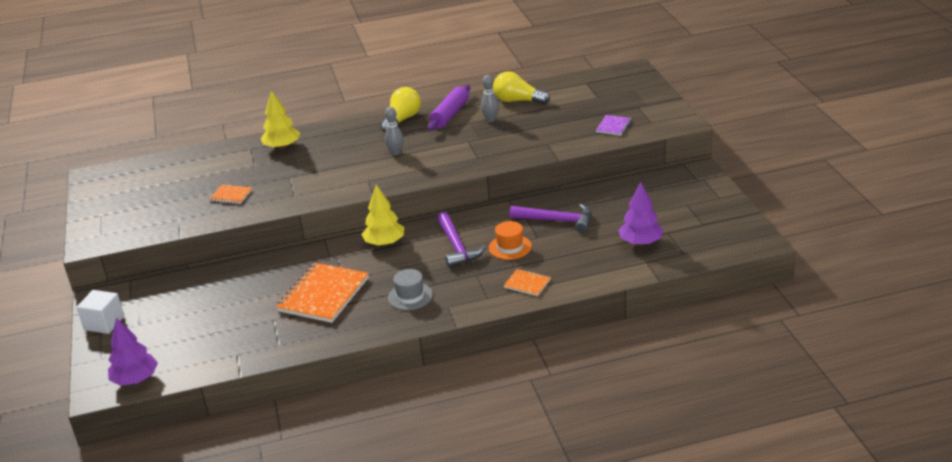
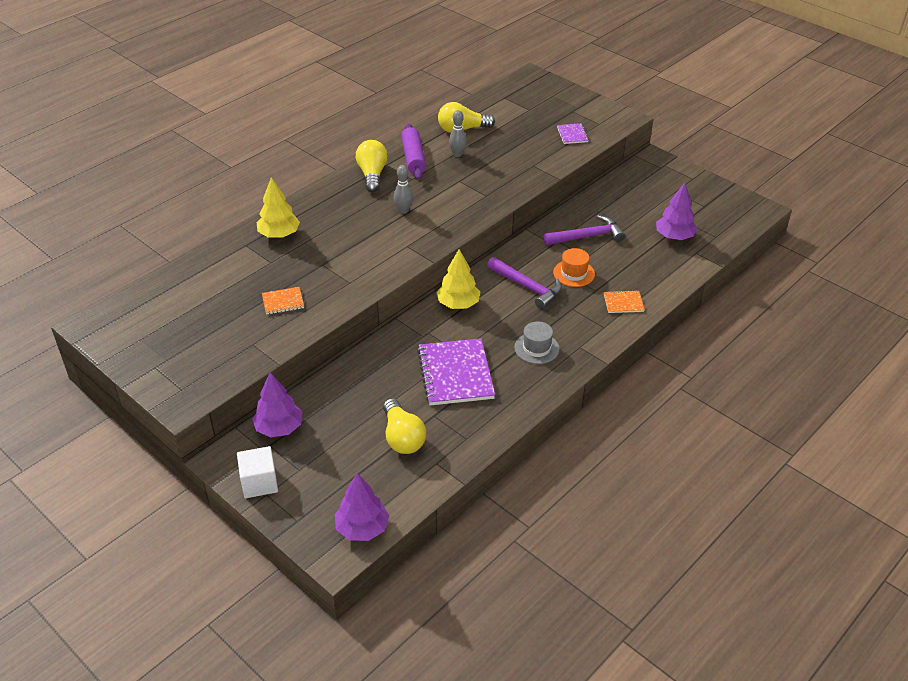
camera: 35 degrees left, 10 degrees up
(157, 291) = (279, 428): none -> purple tree
(233, 327) = (402, 437): none -> yellow light bulb
(323, 295) = (455, 374): orange notebook -> purple notebook

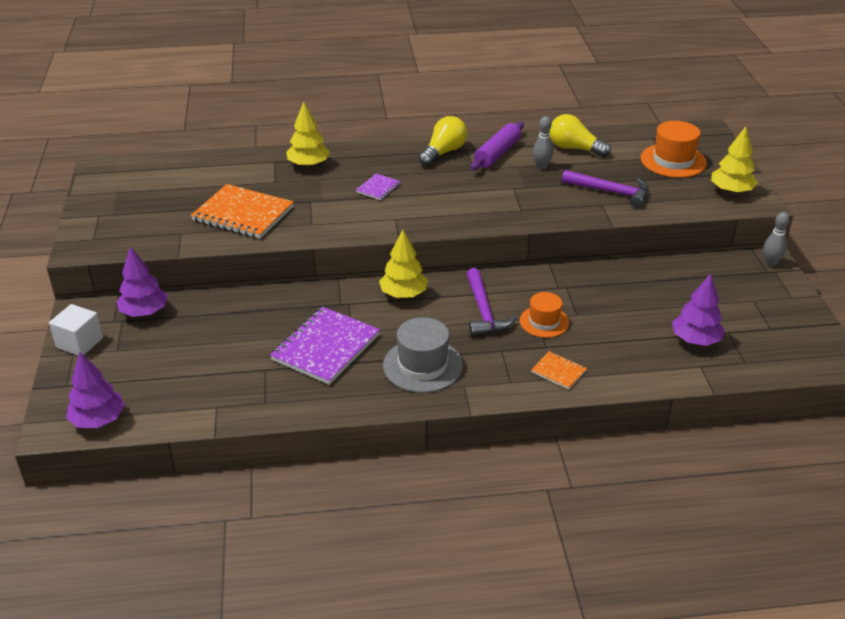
camera: 40 degrees right, 5 degrees down
(283, 302) = (243, 214): orange notebook -> orange notebook, size x2.07
(402, 437) = (218, 372): yellow light bulb -> none
(403, 210) = (431, 190): grey bowling pin -> grey bowling pin (771, 263)
(536, 348) = (422, 365): grey hat -> grey hat, size x1.54
(538, 110) = (673, 161): none -> orange hat
(572, 135) = (679, 195): purple notebook -> purple notebook (378, 188)
(587, 236) = (601, 297): purple hammer -> purple hammer (611, 192)
(599, 117) = (731, 191): none -> yellow tree

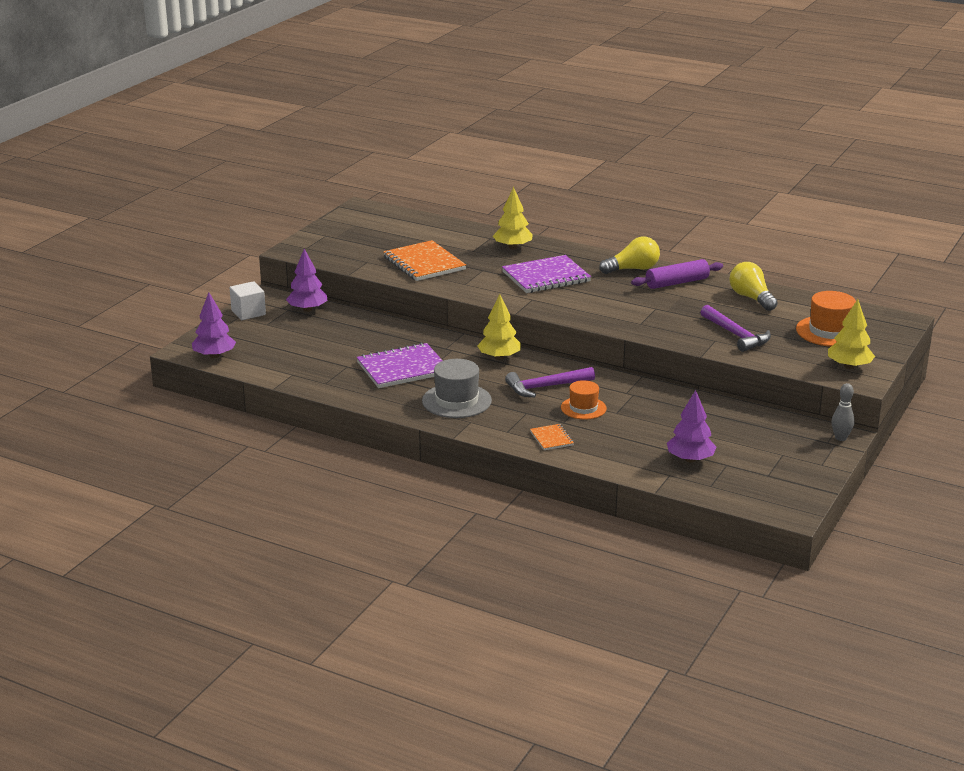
camera: 35 degrees right, 10 degrees down
(378, 188) = (546, 277): purple notebook -> purple notebook, size x2.07
(484, 311) = (545, 387): purple hammer -> purple hammer turned 45 degrees clockwise
(541, 166) = (702, 301): grey bowling pin -> none

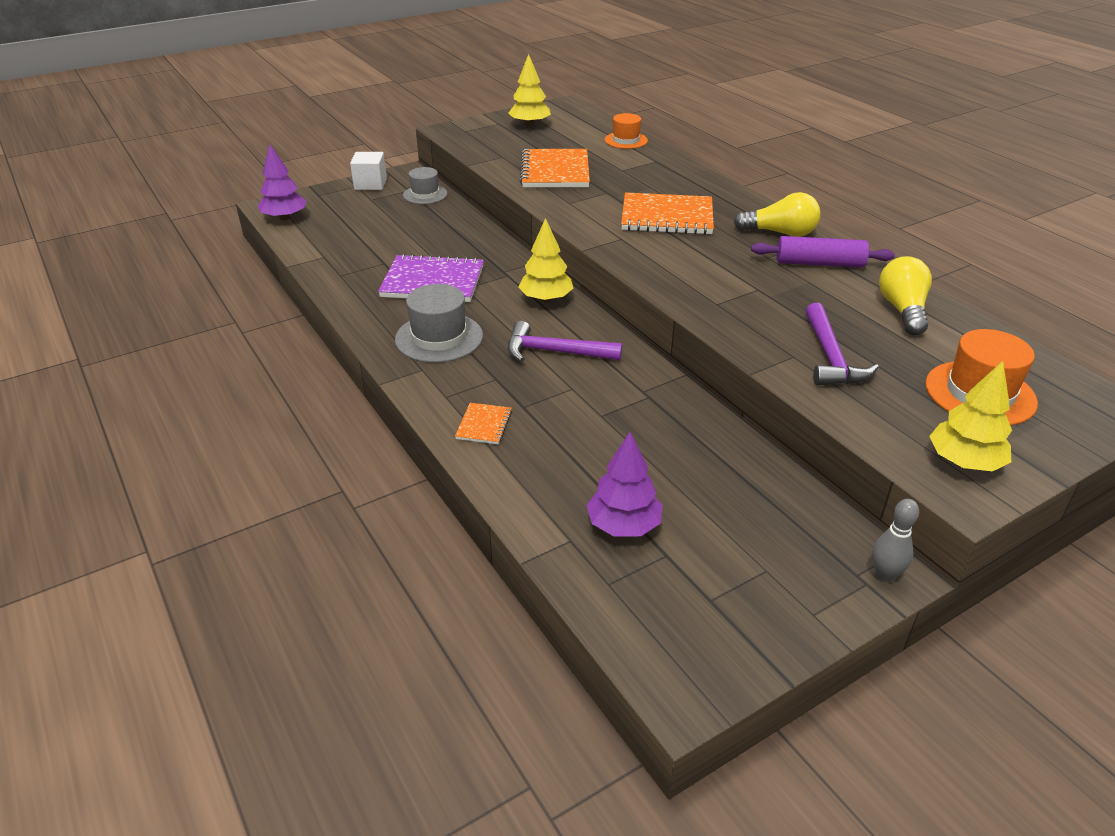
camera: 30 degrees right, 10 degrees up
(307, 309) = (425, 194): purple tree -> grey hat
(512, 247) = (668, 176): yellow tree -> yellow tree (530, 125)
(546, 277) = (667, 217): purple notebook -> orange notebook
(583, 408) = (568, 395): orange hat -> orange hat (626, 140)

